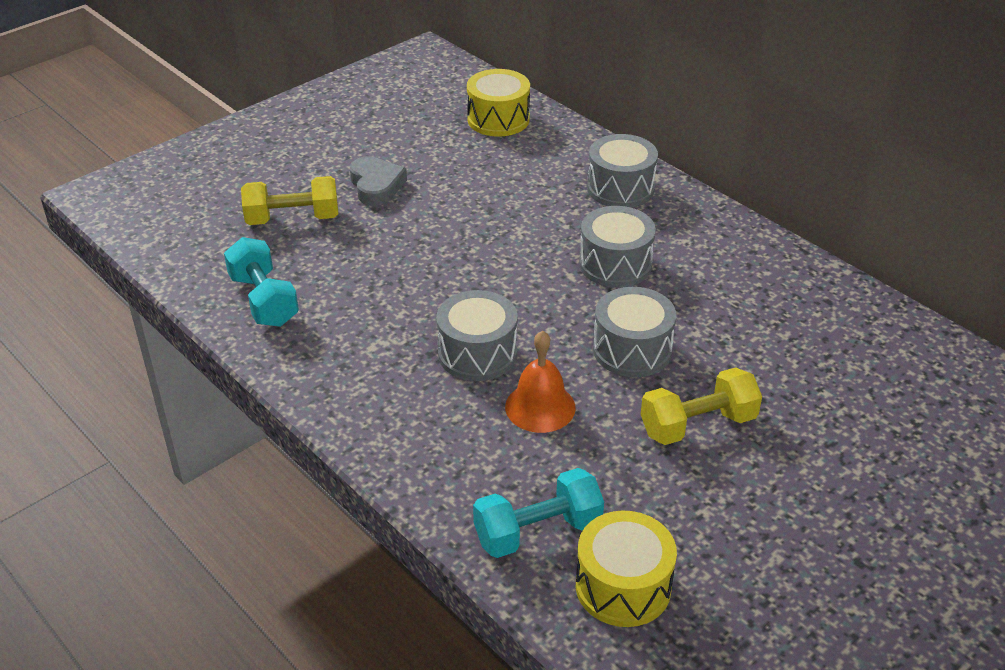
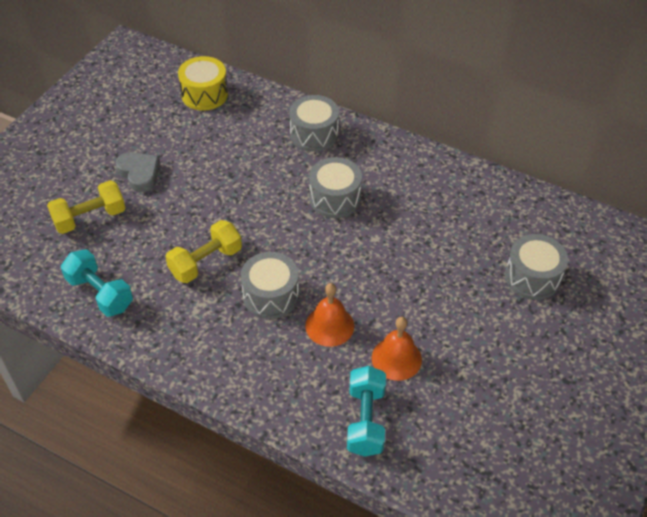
camera: 20 degrees left, 10 degrees up
(538, 531) = (365, 420): turquoise dumbbell -> turquoise dumbbell turned 45 degrees counterclockwise
(615, 469) = (396, 358): none -> orange bell
(623, 586) = (434, 443): yellow drum -> none
(632, 350) = (372, 264): grey drum -> grey drum (532, 277)
(697, 425) = (435, 310): yellow dumbbell -> yellow dumbbell (205, 262)

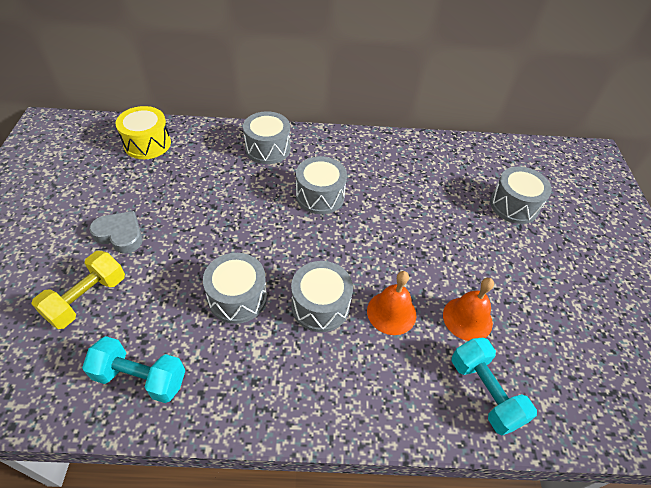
camera: 30 degrees left, 0 degrees up
(205, 262) = (237, 297): yellow dumbbell -> grey drum

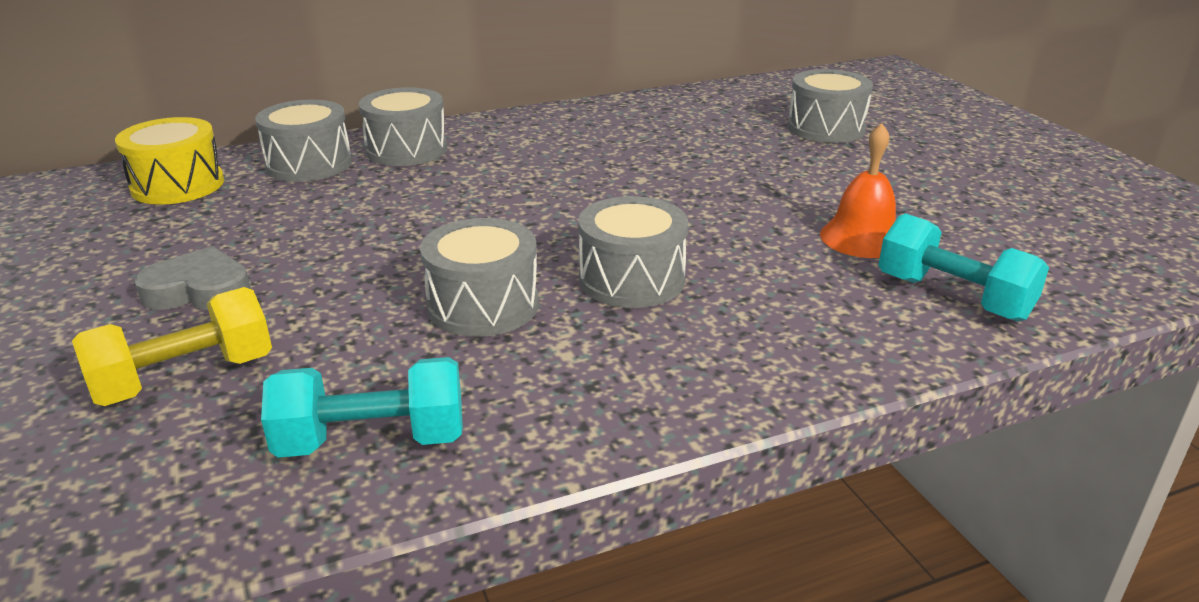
camera: 20 degrees left, 20 degrees down
(87, 299) = (185, 378): yellow dumbbell -> yellow dumbbell turned 45 degrees clockwise
(320, 196) = (534, 176): grey drum -> grey drum (309, 164)
(391, 312) = (748, 259): orange bell -> none

